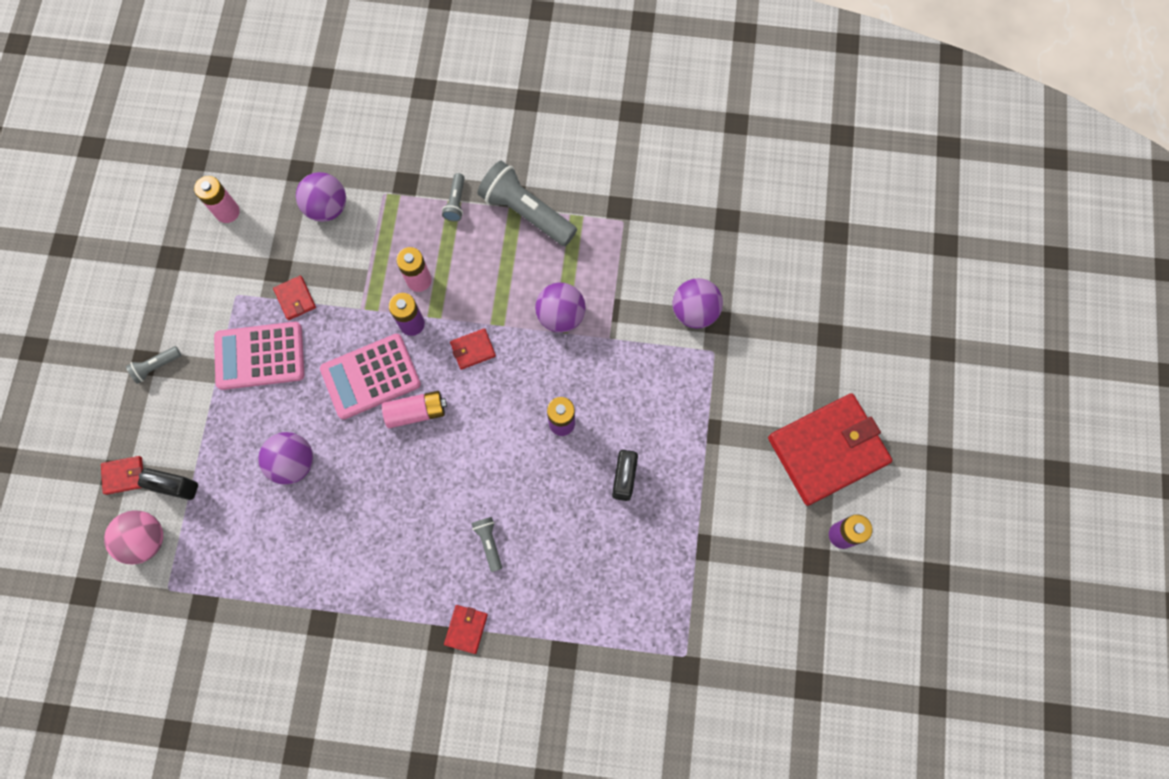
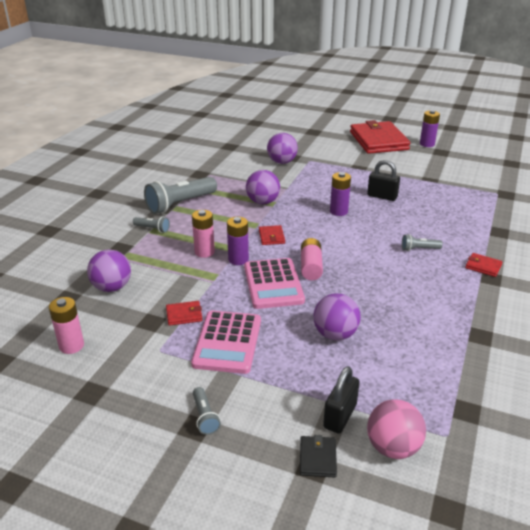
camera: 75 degrees left, 40 degrees down
(124, 475) = (317, 458): red wallet -> black wallet

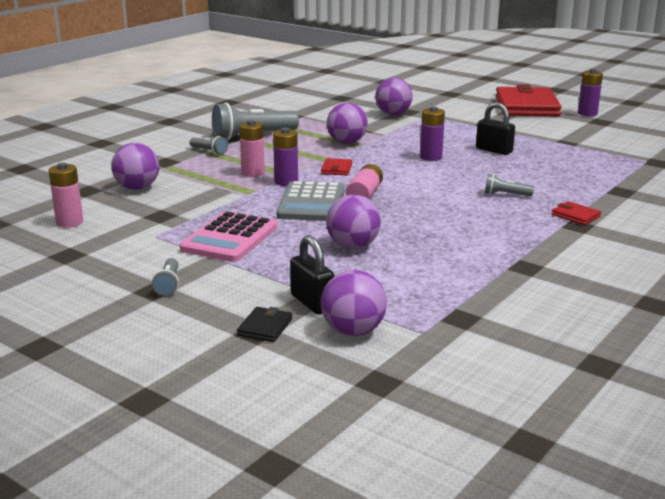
camera: 15 degrees right, 10 degrees down
(184, 315) = (198, 214): red wallet -> none
(273, 284) = (311, 203): pink calculator -> grey calculator
(340, 416) = (312, 303): black padlock -> black padlock turned 75 degrees counterclockwise
(392, 447) = (353, 331): pink ball -> purple ball

